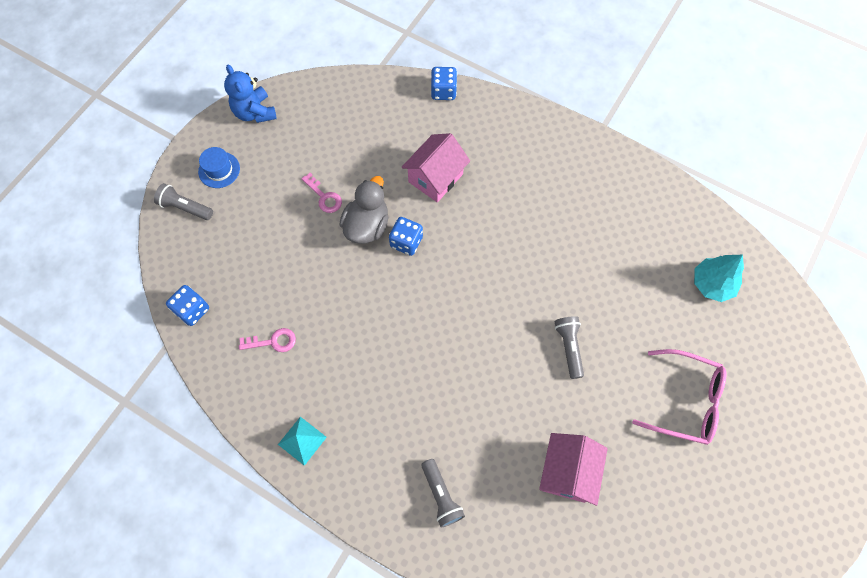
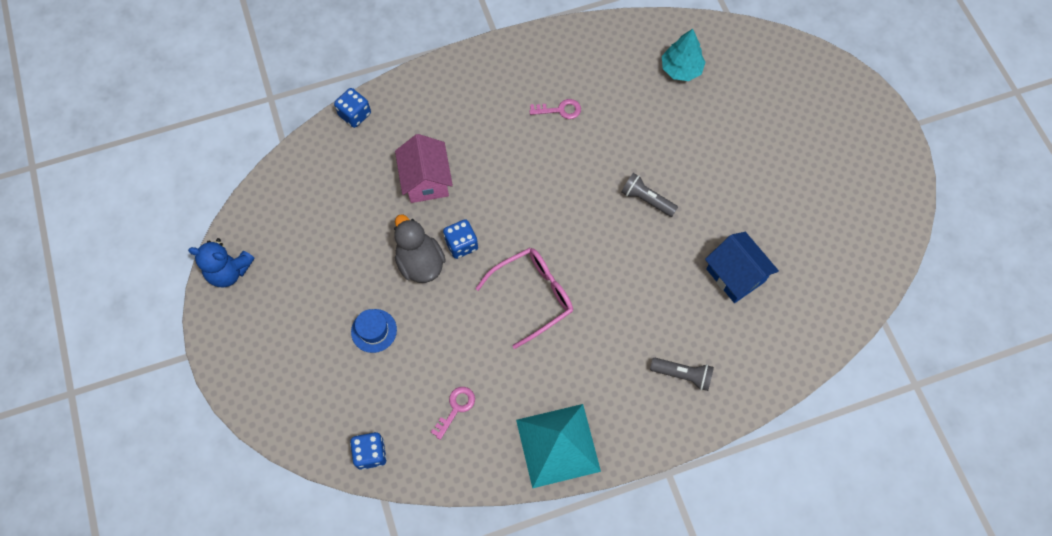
camera: 50 degrees left, 0 degrees up
(185, 207) = (267, 393): grey flashlight -> none
(219, 170) = (257, 340): blue hat -> blue hat (374, 330)
(302, 440) = (557, 445): turquoise pyramid -> turquoise pyramid, size x2.01
(324, 197) = (363, 275): pink key -> pink key (560, 110)
(567, 472) = (735, 275): pink house -> blue house
(685, 401) = (748, 158): pink glasses -> pink glasses (533, 296)

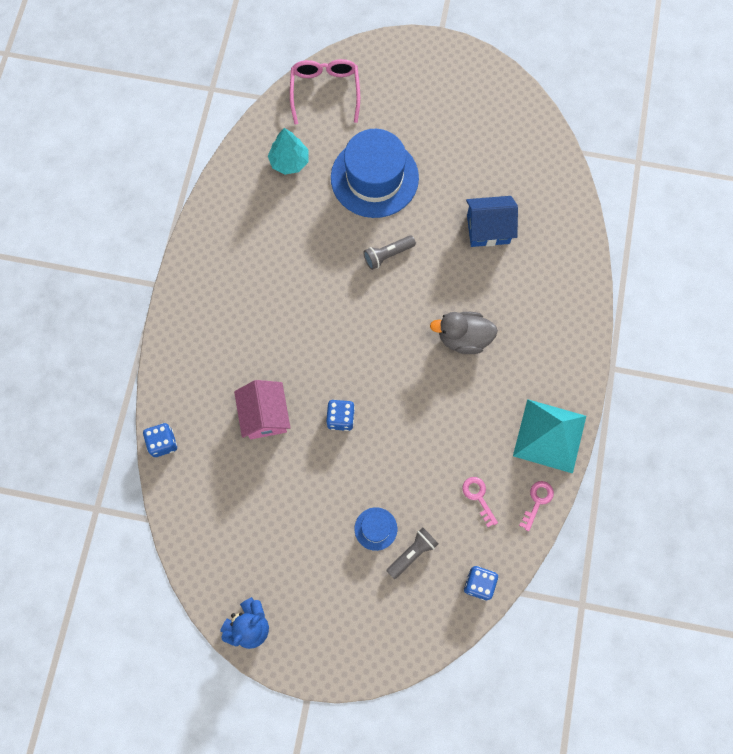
camera: 60 degrees left, 5 degrees up
(420, 262) = (337, 460): grey duck -> grey duck (463, 338)
(426, 180) = (265, 416): pink house -> pink house turned 60 degrees clockwise
(533, 296) = (418, 387): pink glasses -> pink glasses (325, 91)
(560, 110) = (266, 274): pink key -> pink key (537, 501)
(683, 375) = (545, 313): grey flashlight -> grey flashlight (412, 553)
(716, 147) = (374, 178): none -> blue hat

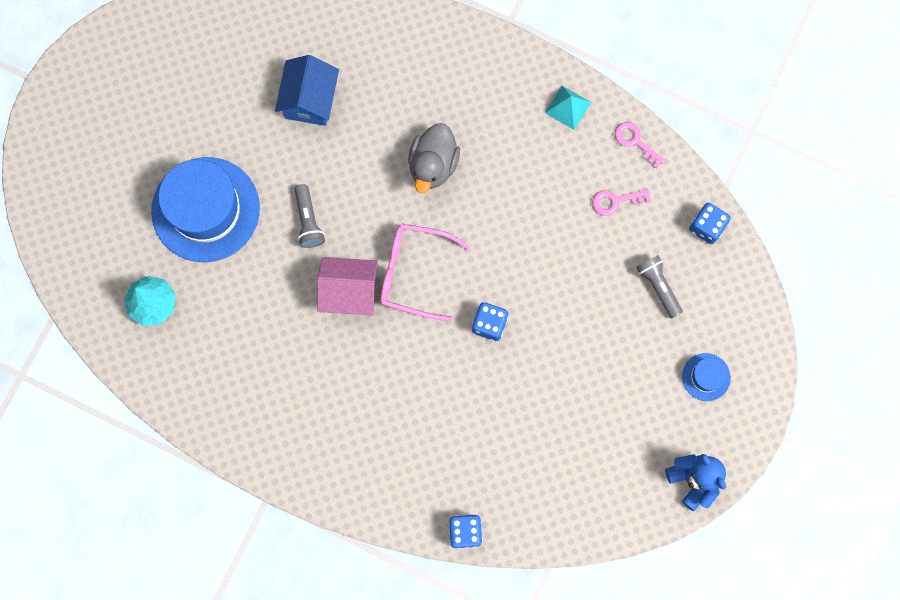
camera: 75 degrees left, 5 degrees up
(265, 416) = (464, 408): pink house -> pink house (350, 292)
(325, 91) = (71, 237): pink glasses -> pink glasses (413, 273)
(375, 528) = (622, 318): blue hat -> blue hat (706, 377)
(549, 436) = (568, 107): turquoise pyramid -> turquoise pyramid, size x0.50

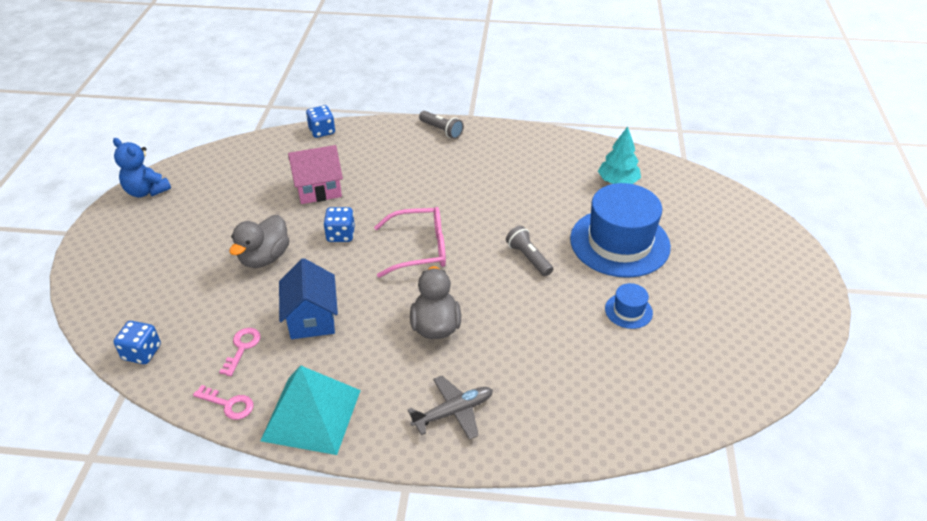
camera: 160 degrees right, 35 degrees down
(310, 100) = (581, 343): blue house -> blue house (312, 318)
(350, 292) = (468, 225): pink house -> pink house (318, 189)
(450, 69) = (453, 412): none -> grey plane
(568, 107) = (311, 414): turquoise pyramid -> turquoise pyramid, size x2.01
(575, 316) = (265, 258): none -> grey duck
(615, 201) = (242, 348): pink key -> pink key turned 45 degrees counterclockwise
(658, 287) = (189, 296): grey flashlight -> grey flashlight (441, 130)
(706, 377) = (138, 249): blue hat -> blue hat (628, 311)

